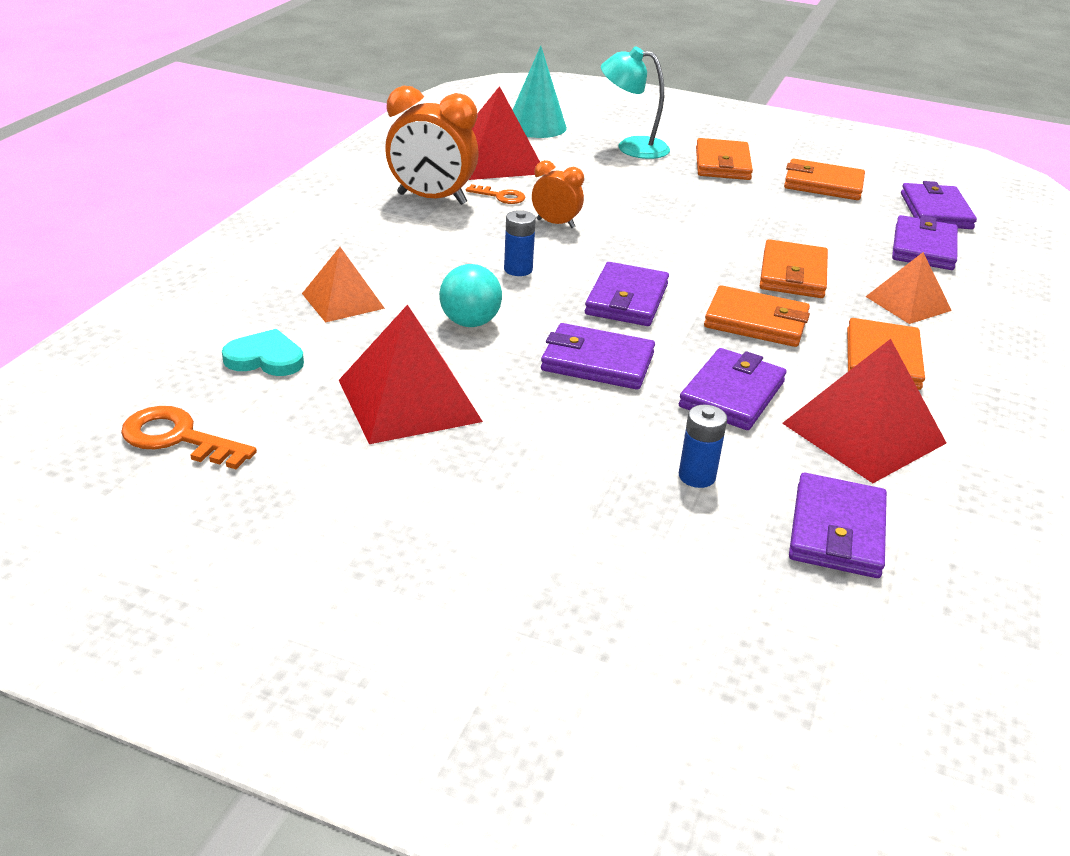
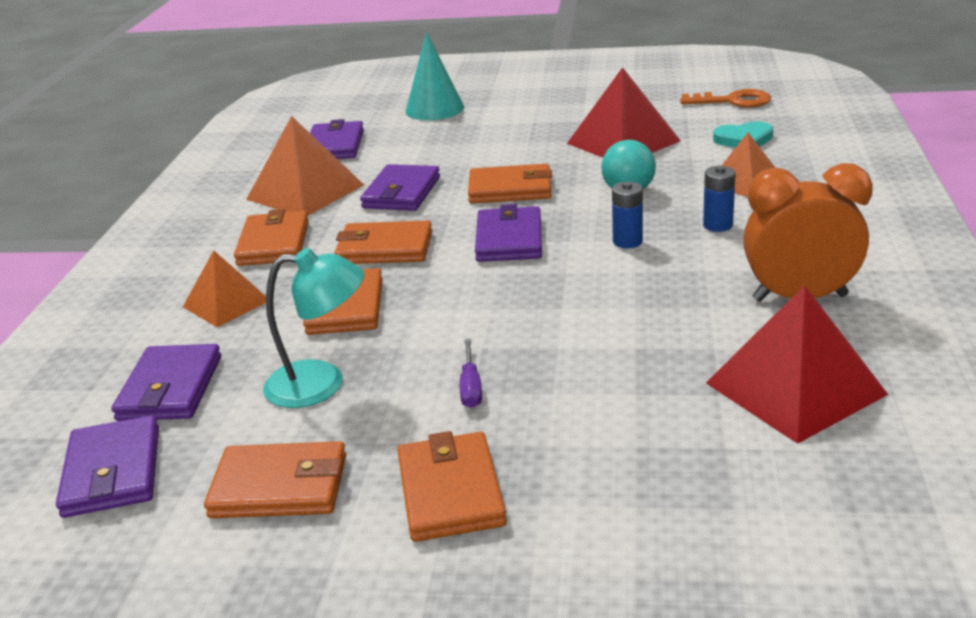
camera: 170 degrees right, 5 degrees down
(501, 196) = (726, 324): orange key -> none
(536, 126) = (820, 503): turquoise cone -> turquoise cone (434, 109)
(555, 224) = (631, 303): orange clock -> none
(597, 362) = (510, 189): purple wallet -> orange wallet
(632, 147) = (618, 492): turquoise lamp -> turquoise lamp (321, 384)
(697, 476) = (419, 149): blue battery -> blue battery (717, 225)
(698, 202) = (471, 387): none -> purple screwdriver
(864, 433) = (305, 192): red pyramid -> orange pyramid

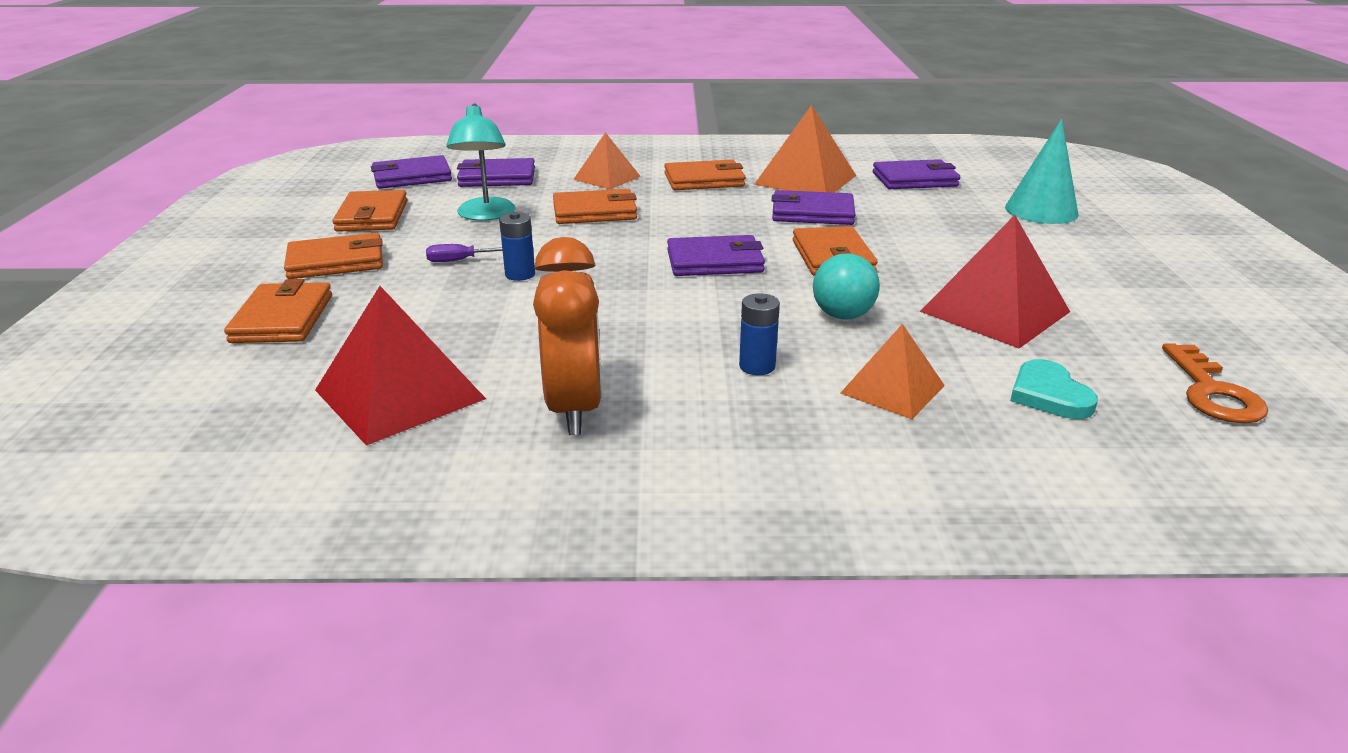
camera: 80 degrees right, 0 degrees up
(384, 248) = (695, 216): orange wallet -> orange wallet (282, 318)
(627, 242) = (712, 316): blue battery -> blue battery (520, 274)

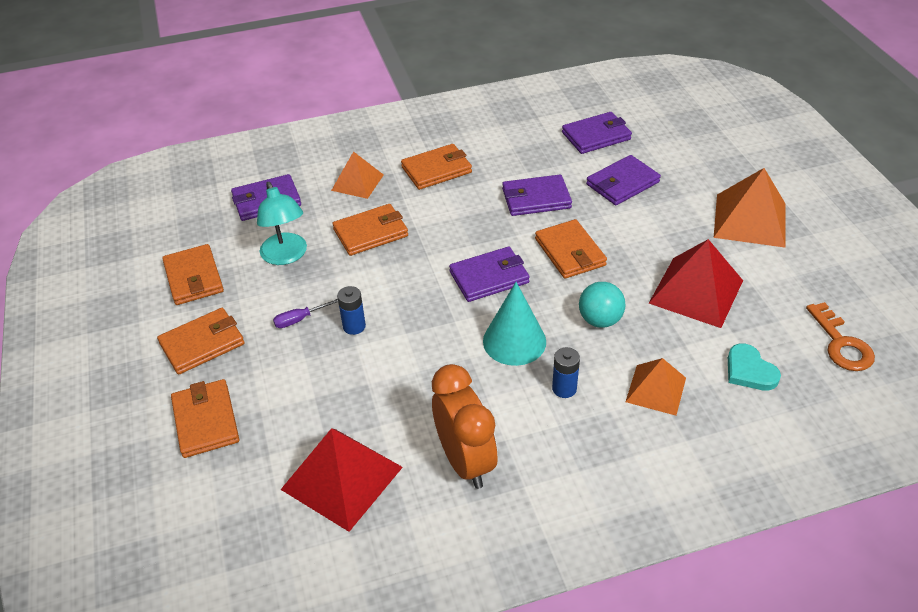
camera: 15 degrees left, 15 degrees up
(412, 177) = (193, 215): purple wallet -> purple wallet (622, 183)
(805, 180) = (514, 153): orange pyramid -> orange pyramid (750, 220)
(1041, 211) = (697, 160): turquoise cone -> turquoise cone (514, 341)

